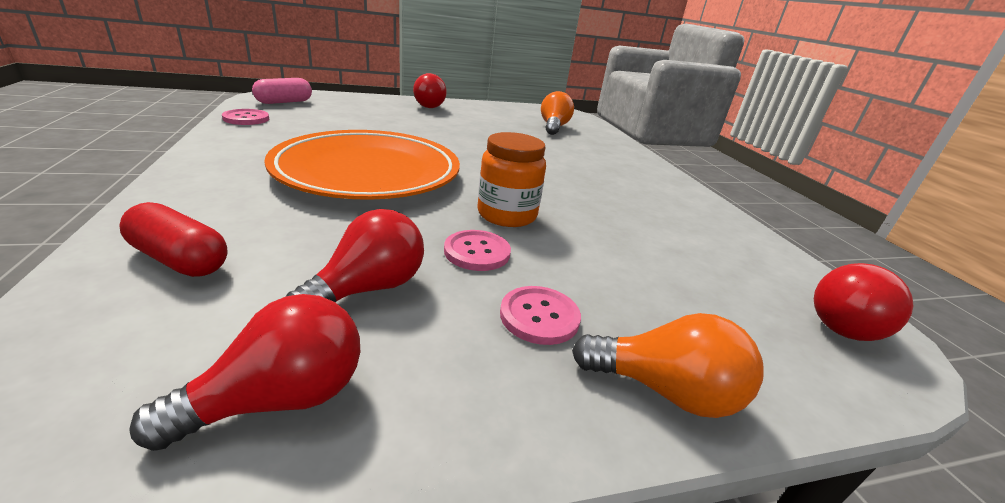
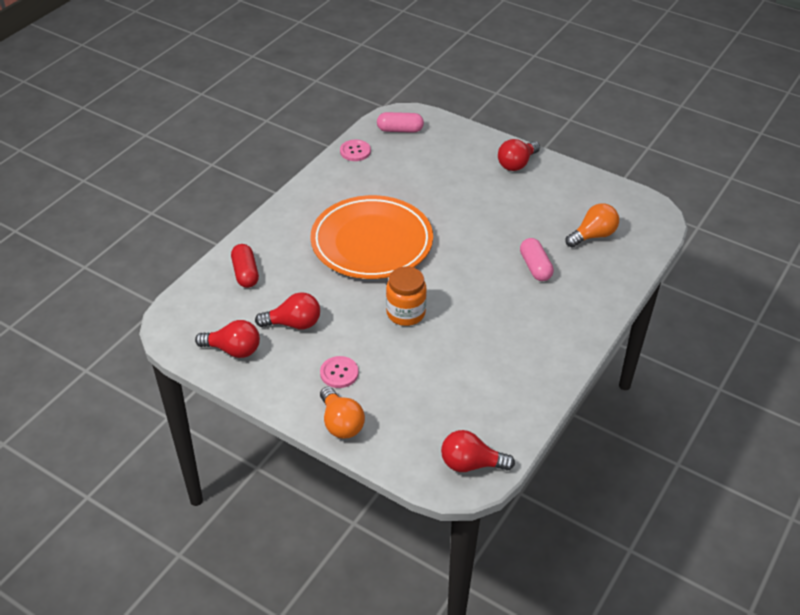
camera: 50 degrees right, 15 degrees up
(477, 252) = (357, 329): pink button -> none
(552, 150) = (535, 267): none -> pink capsule

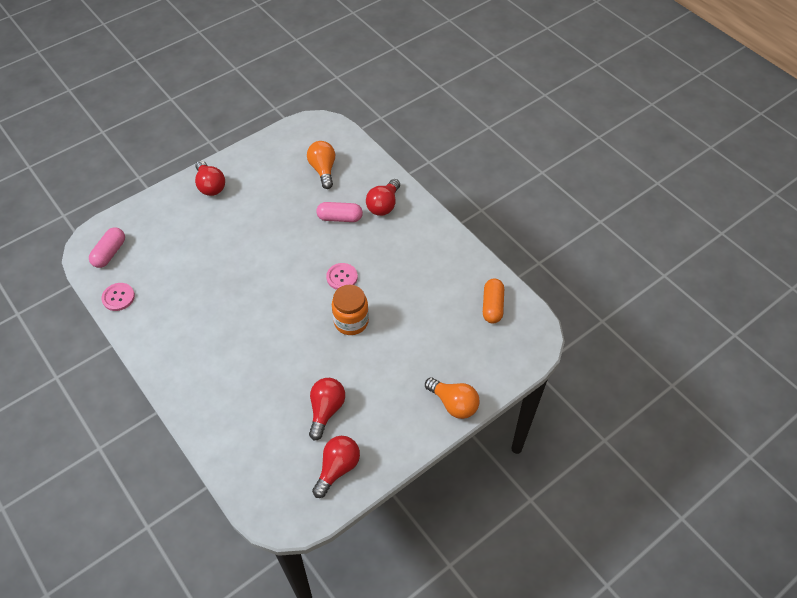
camera: 70 degrees left, 10 degrees up
(245, 273) = (241, 435): red capsule -> none
(339, 373) = (399, 390): pink button -> pink button (342, 277)
(341, 423) = (453, 404): orange light bulb -> orange light bulb turned 45 degrees clockwise
(372, 242) = (252, 321): orange plate -> none
(471, 464) = (522, 327): red light bulb -> red light bulb (383, 205)
(487, 428) = (492, 306): none -> orange capsule

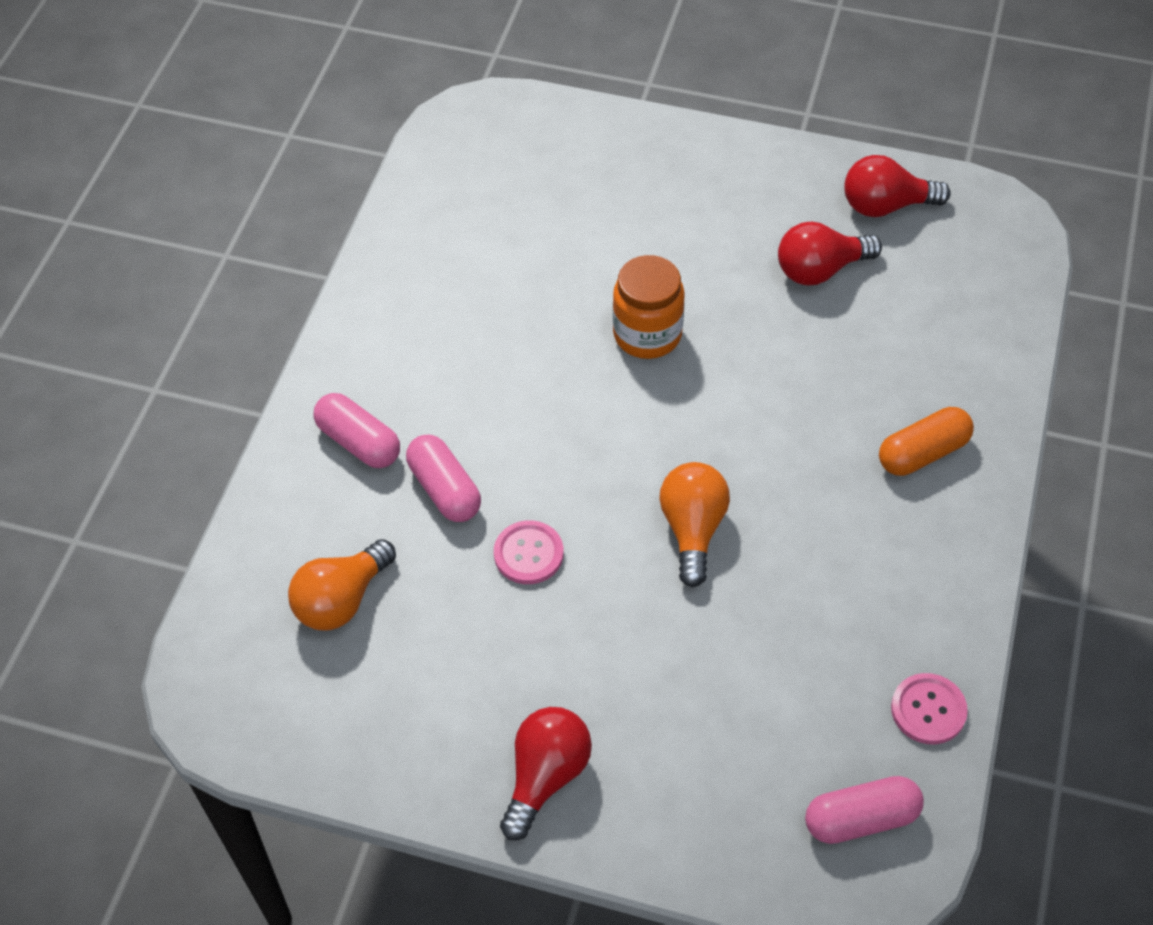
camera: 125 degrees left, 0 degrees up
(342, 277) = (573, 401): pink button -> pink button (528, 554)
(383, 205) = (359, 442): red light bulb -> pink capsule
(453, 404) = (669, 143): orange light bulb -> orange light bulb (692, 530)
(492, 306) = (459, 185): orange capsule -> orange capsule (923, 453)

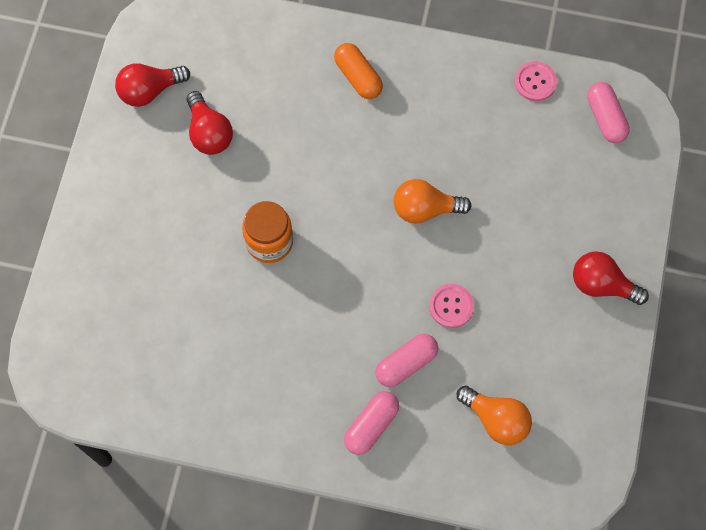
camera: 95 degrees left, 15 degrees up
(886, 206) = (150, 91): red light bulb -> red light bulb turned 75 degrees clockwise

